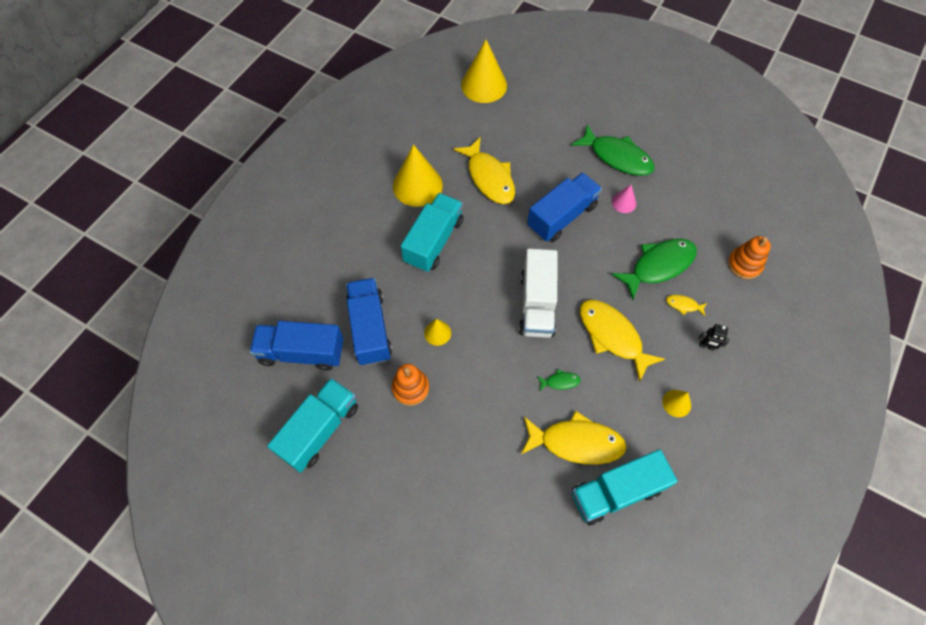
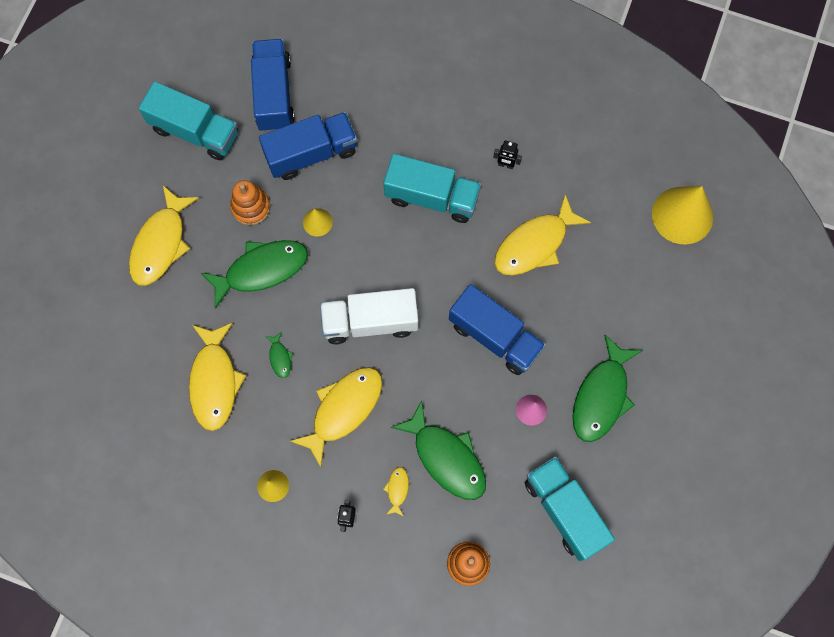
camera: 80 degrees right, 10 degrees up
(417, 185) = (505, 165): yellow cone -> black robot
(430, 477) = (161, 243): none -> yellow fish
(474, 386) = (261, 270): none -> green fish
(616, 492) = (167, 426): turquoise truck -> turquoise truck (564, 510)

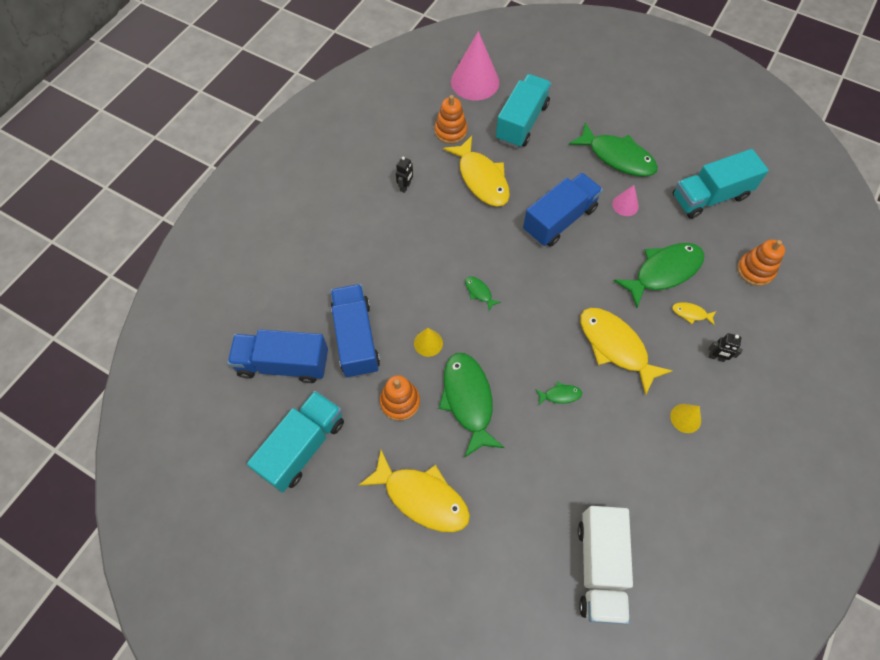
camera: 80 degrees left, 10 degrees down
(214, 381) = (578, 460): yellow fish -> none
(370, 322) = (534, 312): white truck -> white truck (599, 567)
(385, 263) = (479, 292): none -> green fish
(432, 197) = (423, 246): turquoise truck -> turquoise truck (521, 122)
(597, 199) = (450, 131): none -> orange stacking toy
(682, 215) = (475, 82): yellow cone -> pink cone

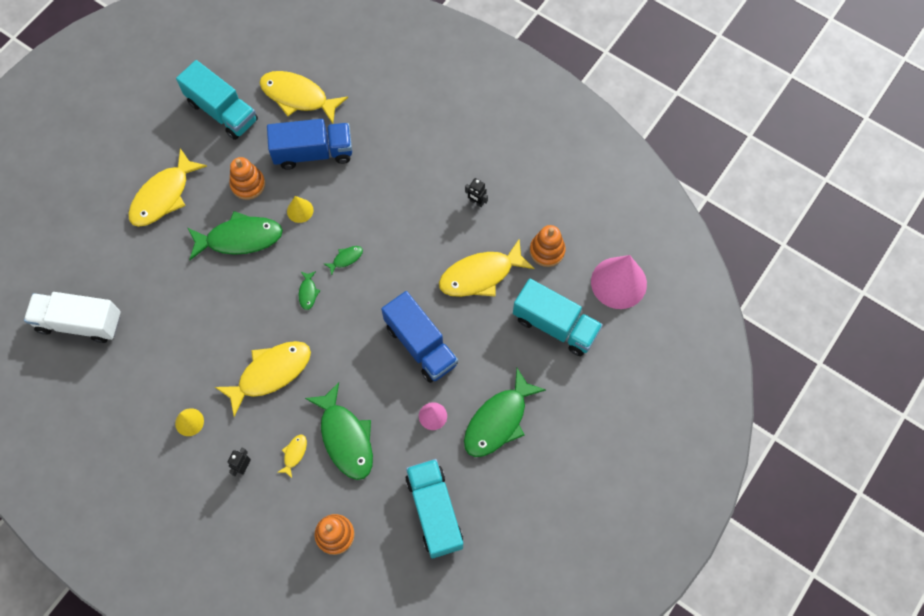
camera: 95 degrees right, 5 degrees up
(283, 364) = (298, 97): blue truck -> yellow fish
(560, 395) = (231, 315): green fish -> green fish (308, 293)

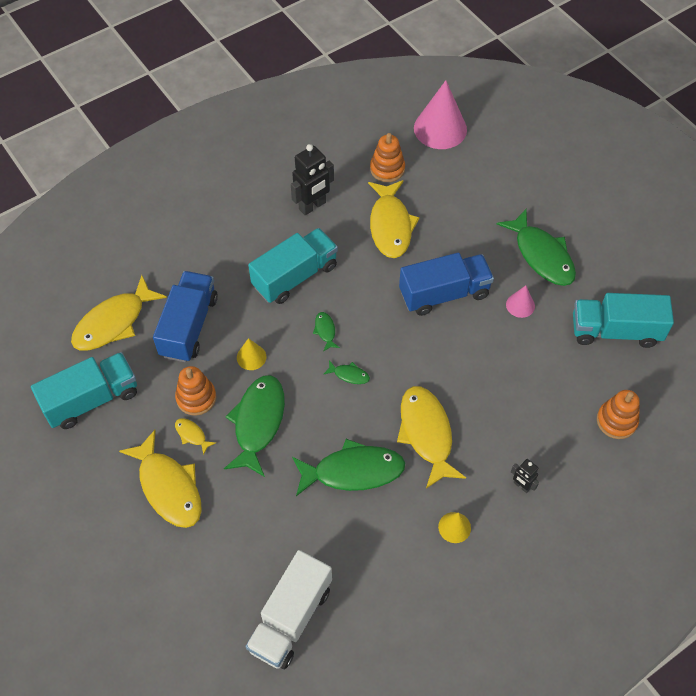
camera: 70 degrees left, 10 degrees down
(294, 454) = (522, 434): yellow fish -> yellow fish (192, 435)
(345, 438) = (519, 384): green fish -> green fish (353, 471)
(476, 202) = (312, 206): black robot -> black robot, size x1.88
(555, 325) = (463, 185): turquoise truck -> turquoise truck (295, 276)

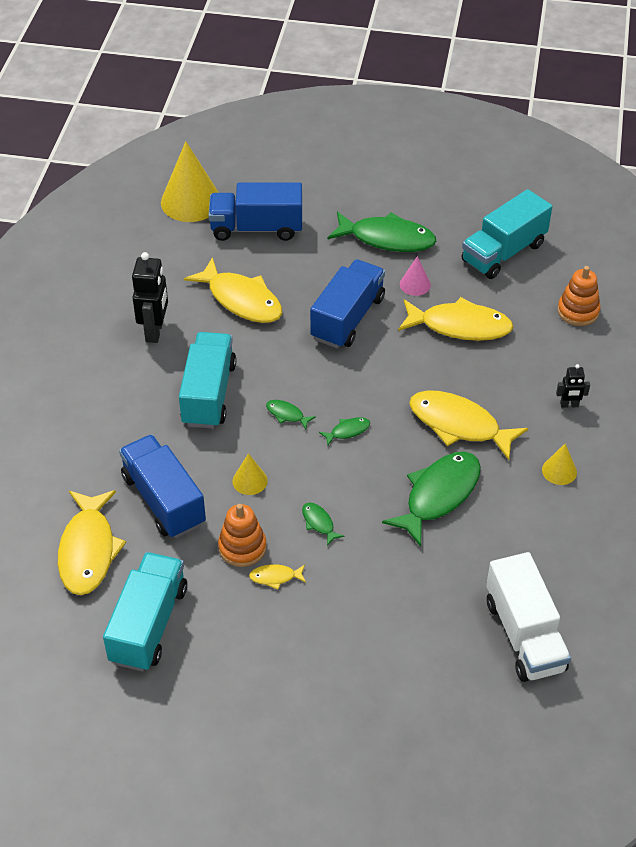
camera: 45 degrees left, 10 degrees down
(168, 487) = (306, 631): yellow fish -> yellow fish (460, 326)
(258, 422) = (319, 523): green fish -> green fish, size x0.43
(387, 169) = (184, 260): orange stacking toy -> none
(440, 128) = (191, 201): pink cone -> yellow cone
(460, 180) = (256, 228): none -> blue truck

